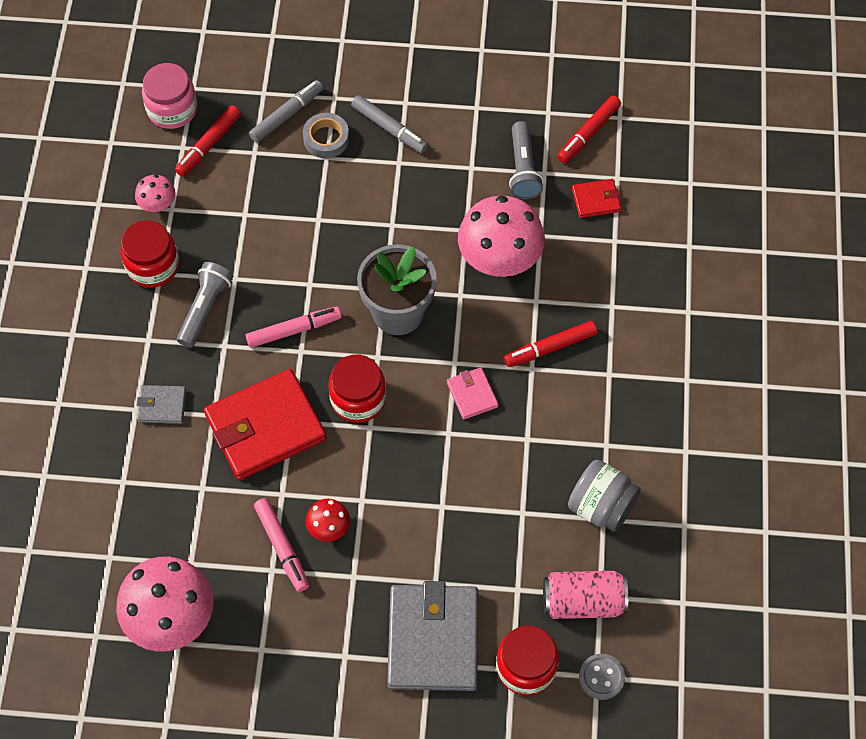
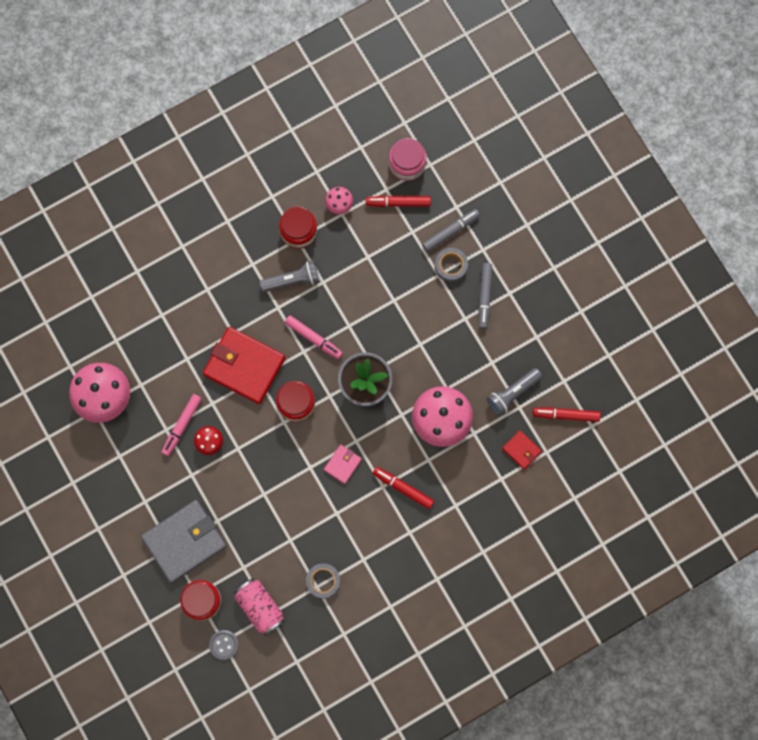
camera: 55 degrees right, 15 degrees up
(162, 406) = (218, 301): grey wallet -> none
(286, 115) = (450, 231): grey marker -> grey marker turned 45 degrees counterclockwise
(601, 507) = (323, 581): grey jar -> grey tape

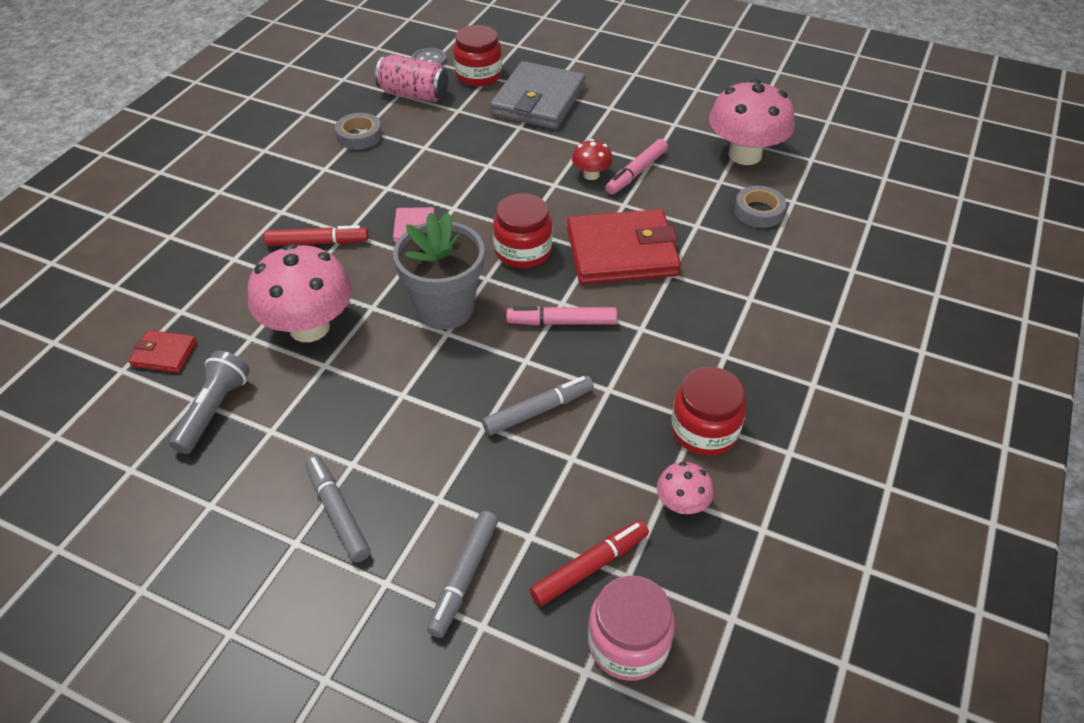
camera: 145 degrees right, 30 degrees down
(182, 425) = (636, 173): pink marker -> pink marker turned 135 degrees counterclockwise
(292, 280) = (652, 367): grey flashlight -> none
(364, 292) = (538, 410): none -> grey marker
(451, 266) = (426, 524): grey tape -> grey tape (759, 211)
(566, 415) = (107, 428): red marker -> none

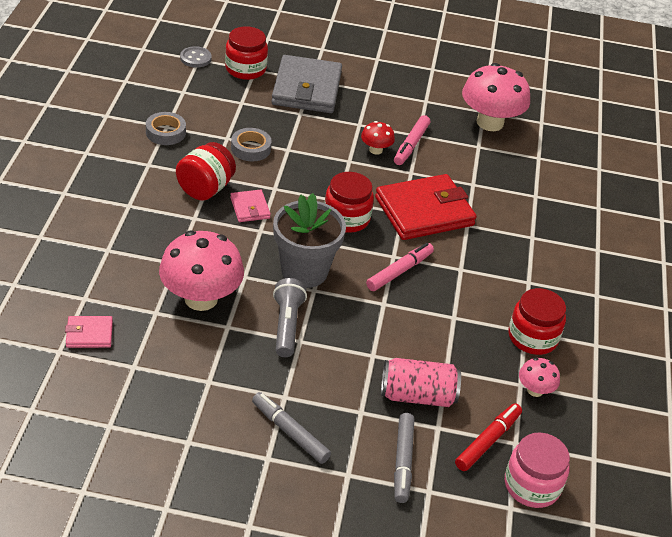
camera: 20 degrees left, 5 degrees down
(164, 354) = (89, 334): red wallet -> pink wallet
(214, 410) = (155, 372): grey flashlight -> grey flashlight (287, 325)
(318, 242) = (174, 228): red marker -> none
(374, 201) = (205, 189): none -> red jar
(414, 94) = (196, 90): pink can -> pink can (417, 396)
(538, 410) = (408, 339): grey marker -> none
(561, 322) = (399, 271): pink marker -> pink marker turned 150 degrees clockwise
(759, 211) = (516, 168): grey tape -> grey tape (251, 148)

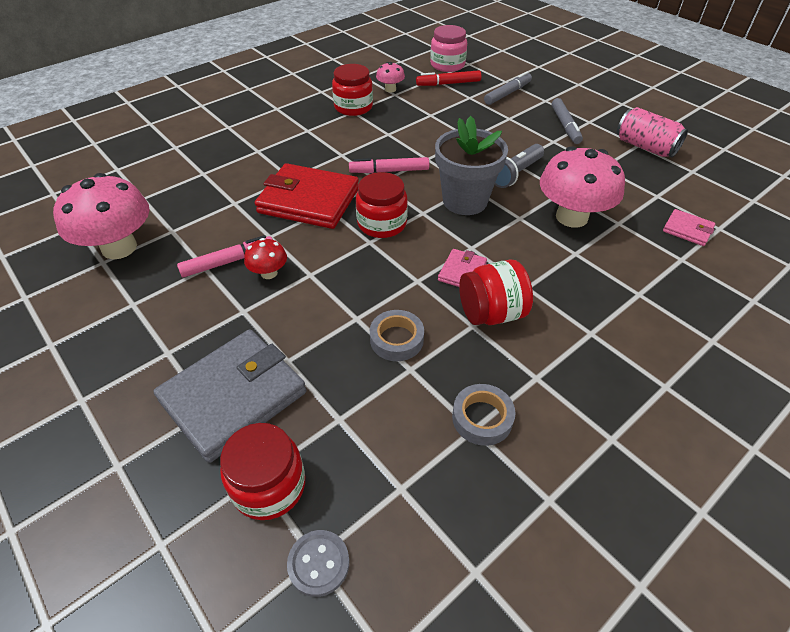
camera: 135 degrees left, 5 degrees up
(417, 396) = (465, 111): pink can -> pink can (645, 147)

